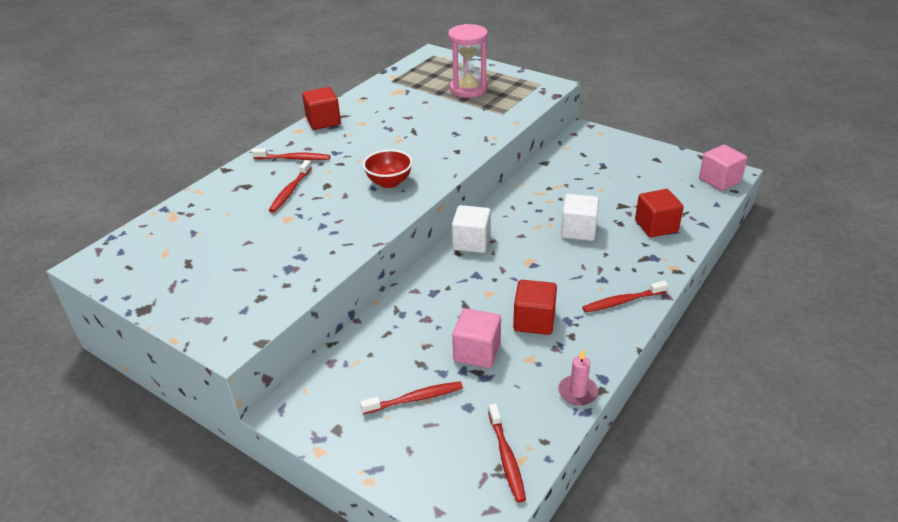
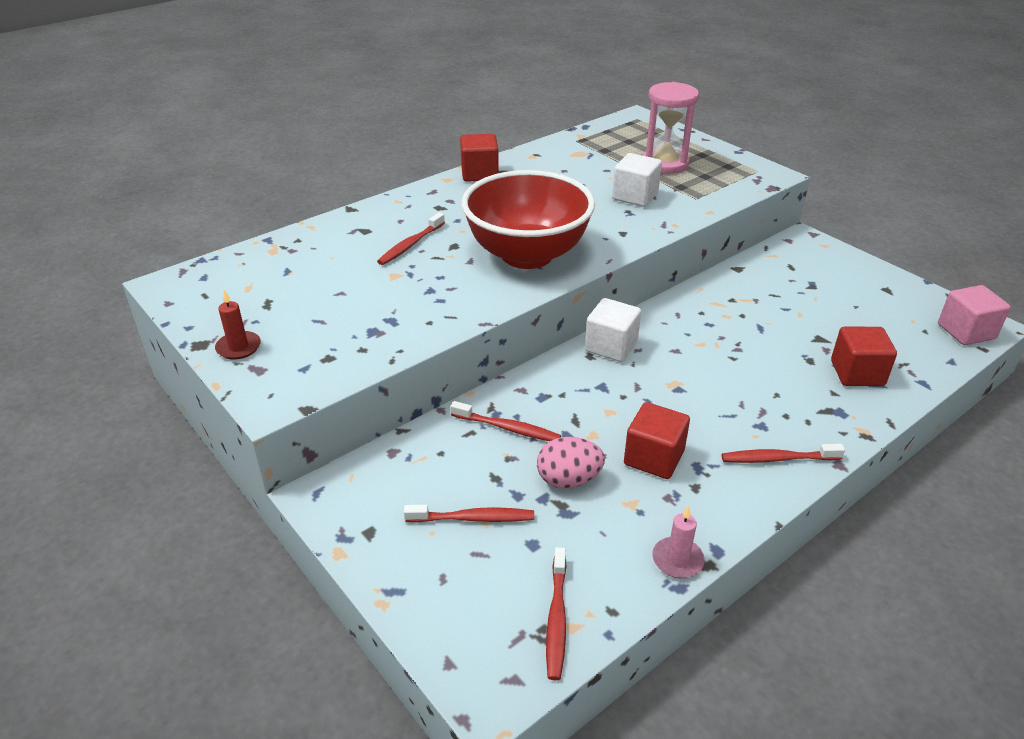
camera: 15 degrees right, 0 degrees up
(179, 305) = (238, 347): none -> red candle
(294, 159) = (429, 209): red toothbrush -> red toothbrush (508, 428)
(389, 182) = (527, 255): red bowl -> red bowl, size x2.12
(477, 352) = (568, 480): pink cube -> pink egg
(578, 230) = (751, 358): white cube -> white cube (635, 196)

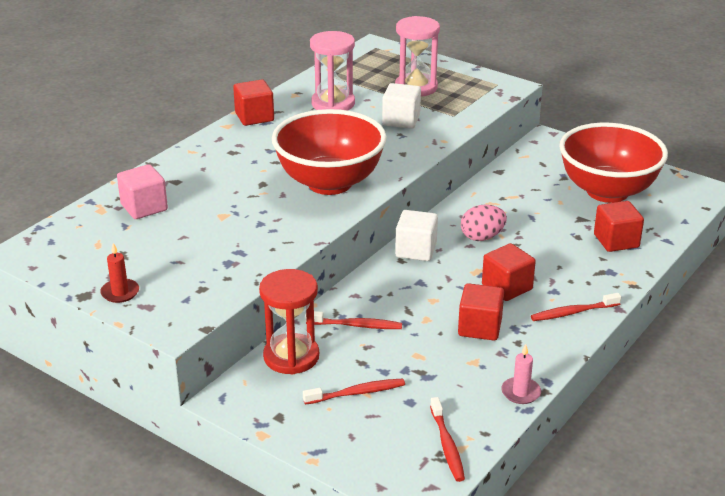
camera: 15 degrees left, 5 degrees down
(410, 245) = (224, 188): red toothbrush -> none
(417, 454) = (291, 356): none -> red hourglass
(568, 170) = (333, 103): none -> pink hourglass
(568, 480) = (420, 354): pink egg -> pink egg (482, 237)
(704, 410) = (507, 287): none -> red cube
(861, 310) = (607, 191): none -> red bowl
(966, 331) = (691, 196): pink cube -> pink cube (144, 207)

